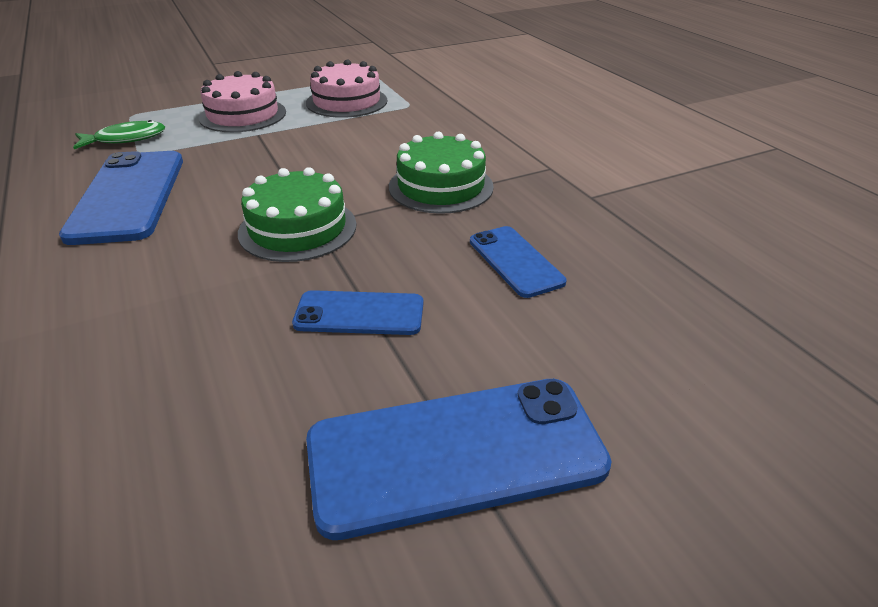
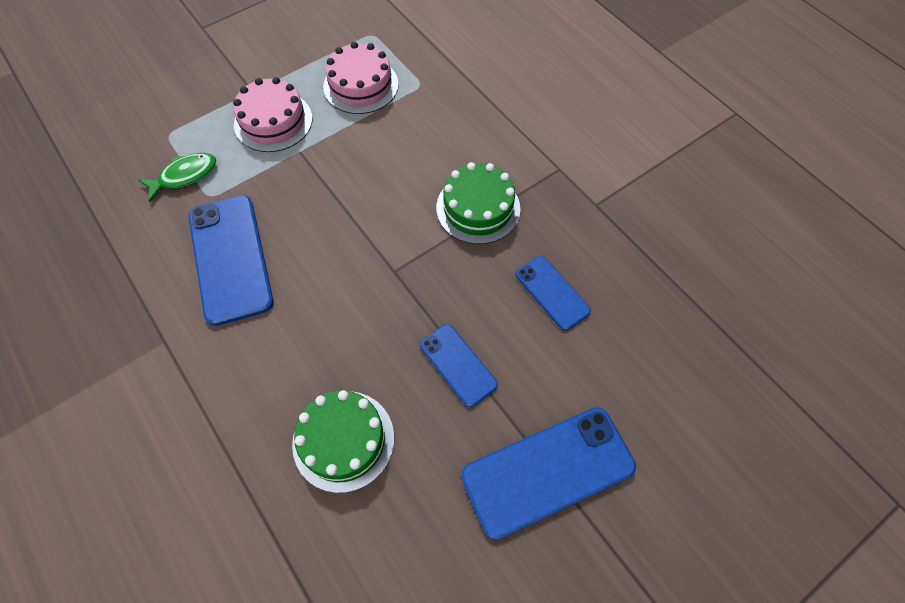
camera: 10 degrees left, 25 degrees up
(298, 228) = (383, 279): green cake -> green cake (343, 440)
(359, 313) = (458, 365): blue phone -> blue phone turned 60 degrees clockwise

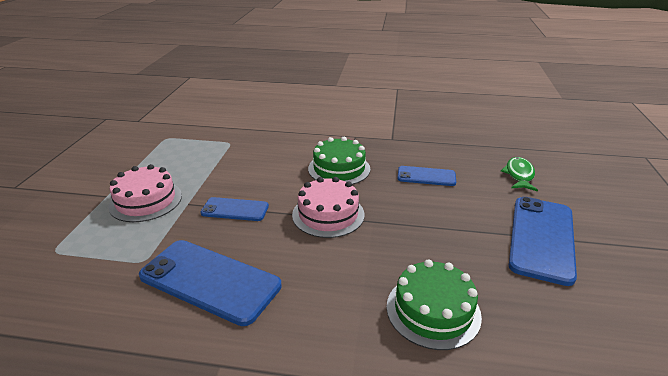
camera: 45 degrees left, 30 degrees down
(184, 176) = (103, 263): green fish -> green fish (519, 175)
(361, 85) = (190, 159): pink cake -> pink cake (328, 214)
(458, 365) = (432, 230): blue phone -> blue phone (235, 209)

